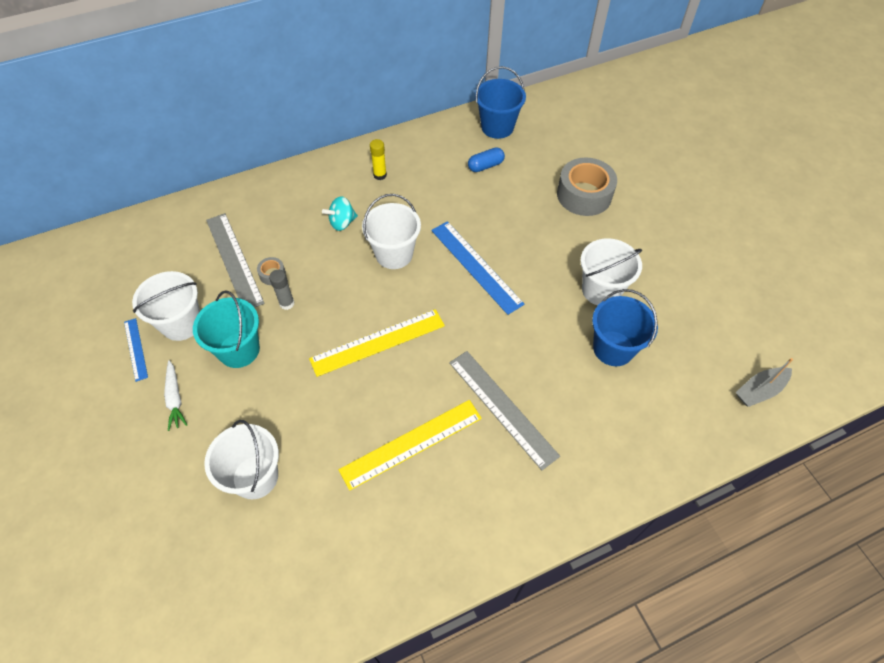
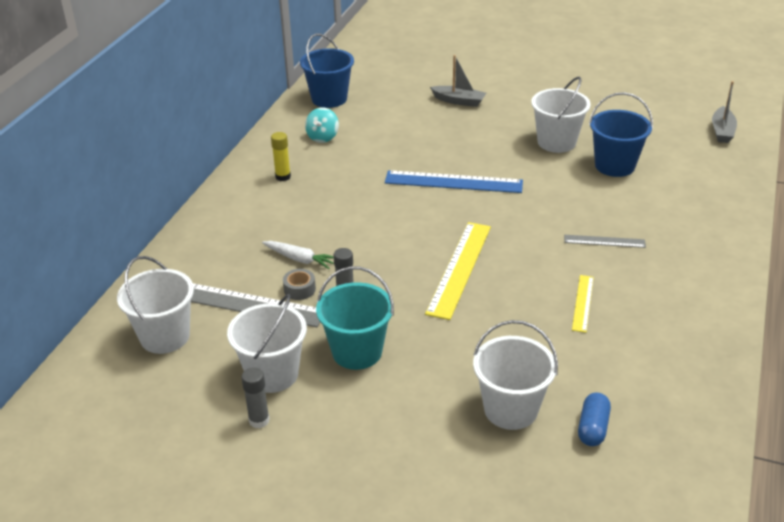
camera: 45 degrees left, 20 degrees down
(136, 349) = (259, 420): blue ruler -> grey glue stick
(175, 398) = (357, 421): white carrot -> white carrot (299, 259)
(342, 222) = (302, 222): turquoise spinning top -> turquoise spinning top (323, 137)
(394, 254) = (380, 214): white bucket -> white bucket (165, 336)
(411, 443) = (582, 303): yellow ruler -> yellow ruler, size x0.54
(485, 166) = (360, 124): blue capsule -> blue capsule (593, 428)
(502, 407) = (604, 241): grey ruler -> grey ruler, size x0.54
(584, 195) = (459, 101): grey tape -> grey boat

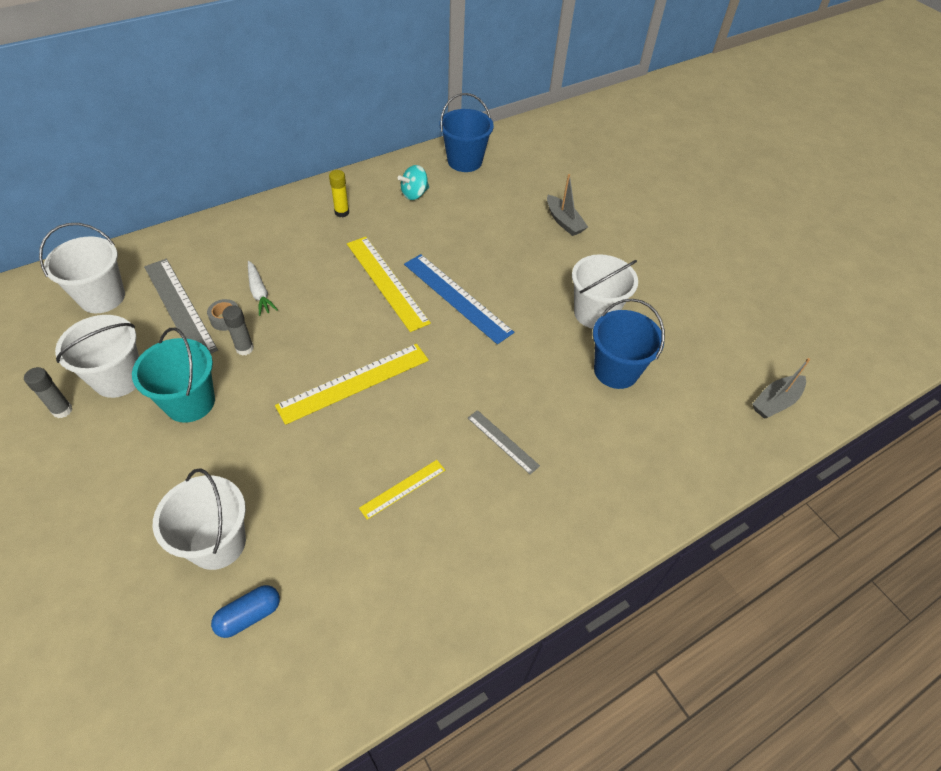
camera: 35 degrees right, 15 degrees up
(388, 200) = (386, 282): none -> yellow ruler

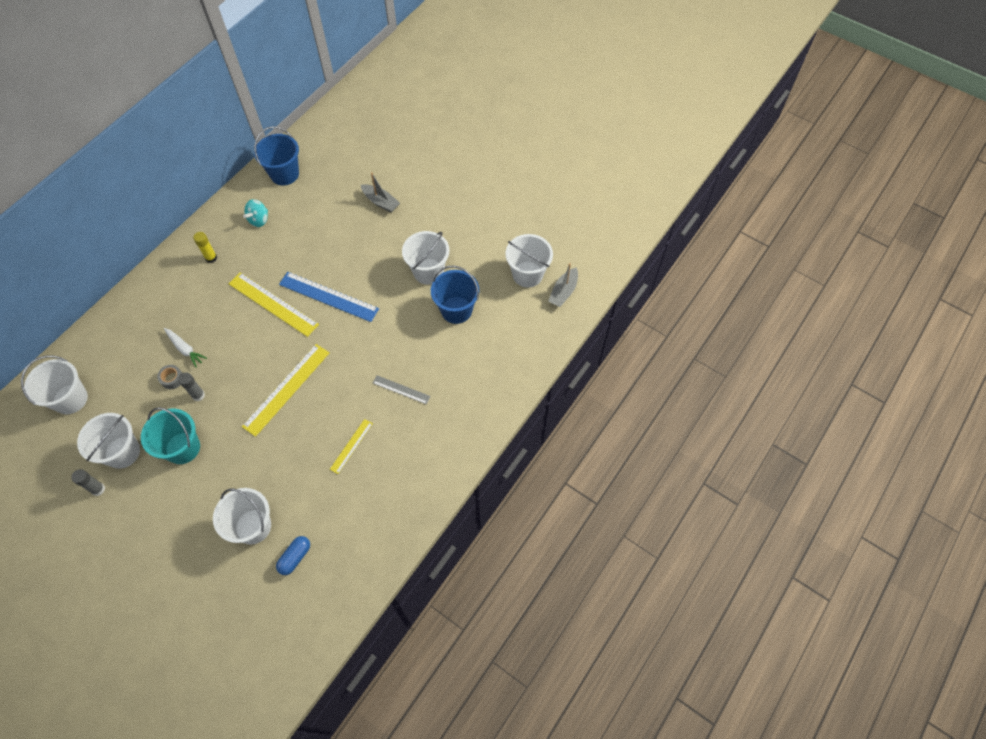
camera: 20 degrees left, 10 degrees up
(179, 307) = (133, 383): grey ruler -> none
(729, 362) = (527, 274): none -> white bucket

